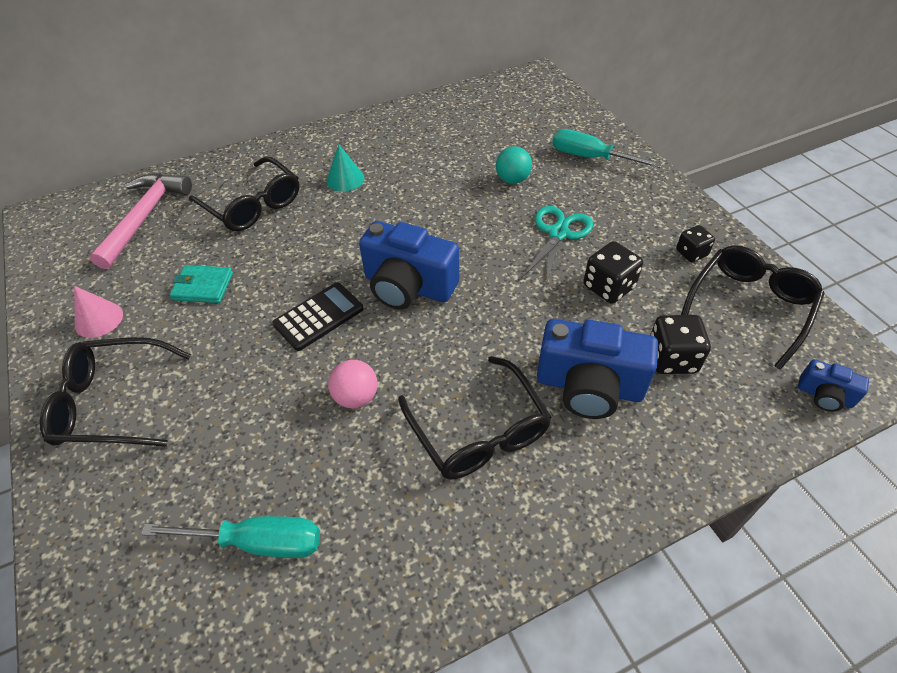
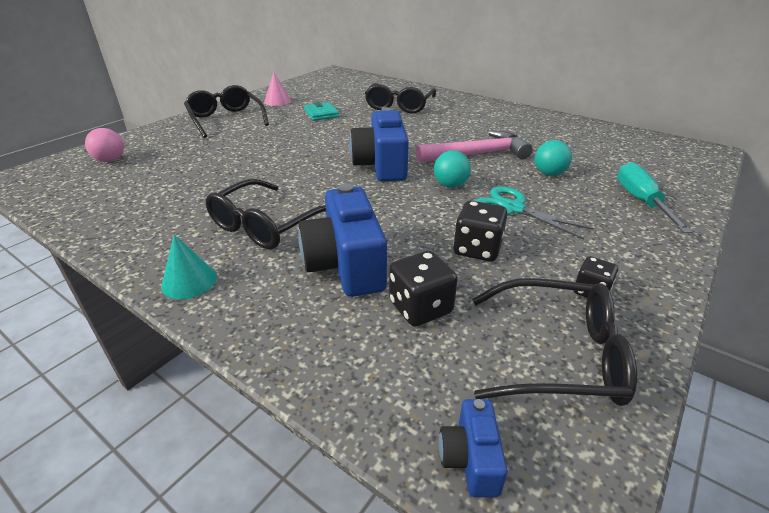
camera: 60 degrees right, 15 degrees down
(145, 217) = (358, 88): pink hammer -> pink hammer (477, 154)
(259, 542) = (149, 178): turquoise screwdriver -> none
(319, 316) = (327, 147): black calculator -> none
(345, 179) = (458, 121): turquoise cone -> turquoise cone (189, 281)
(356, 397) = (269, 175): pink ball -> pink ball (110, 160)
(489, 253) = (450, 185): none -> turquoise ball
(558, 233) = (513, 208): turquoise scissors -> turquoise scissors turned 135 degrees counterclockwise

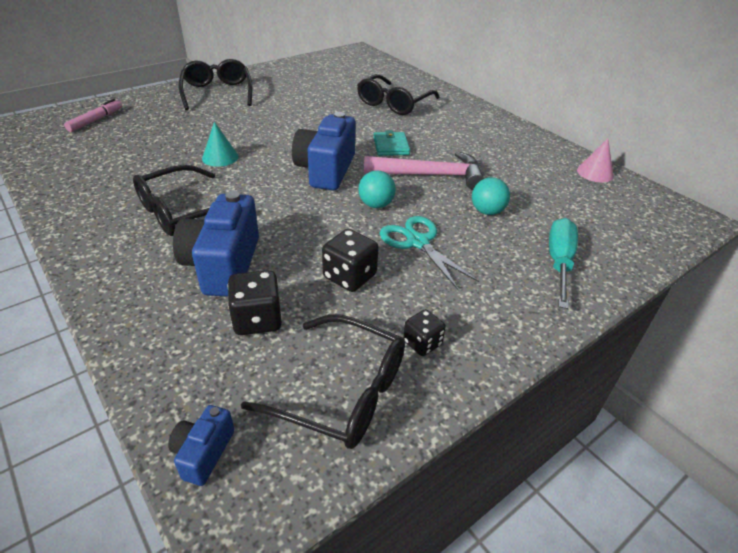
camera: 15 degrees right, 5 degrees up
(110, 160) = (96, 120): pink ball -> pink marker
(189, 281) = (91, 250): turquoise cone -> turquoise cone (220, 157)
(277, 101) = (278, 79): pink cone -> pink cone (595, 173)
(321, 114) = (310, 100): turquoise wallet -> turquoise wallet (391, 146)

